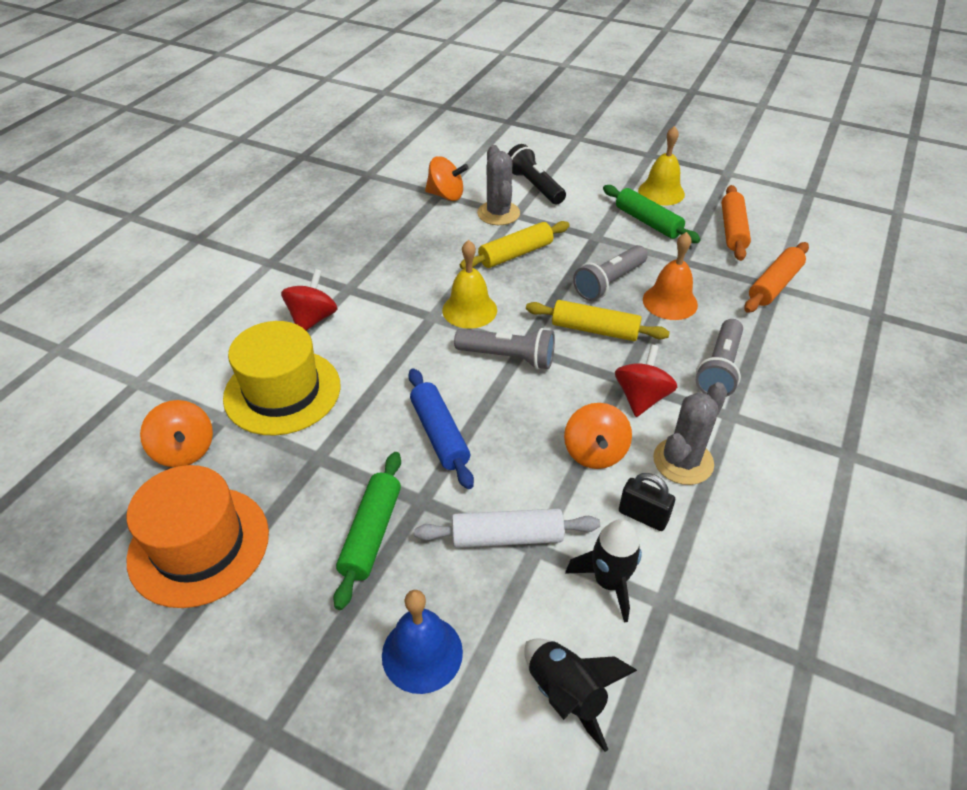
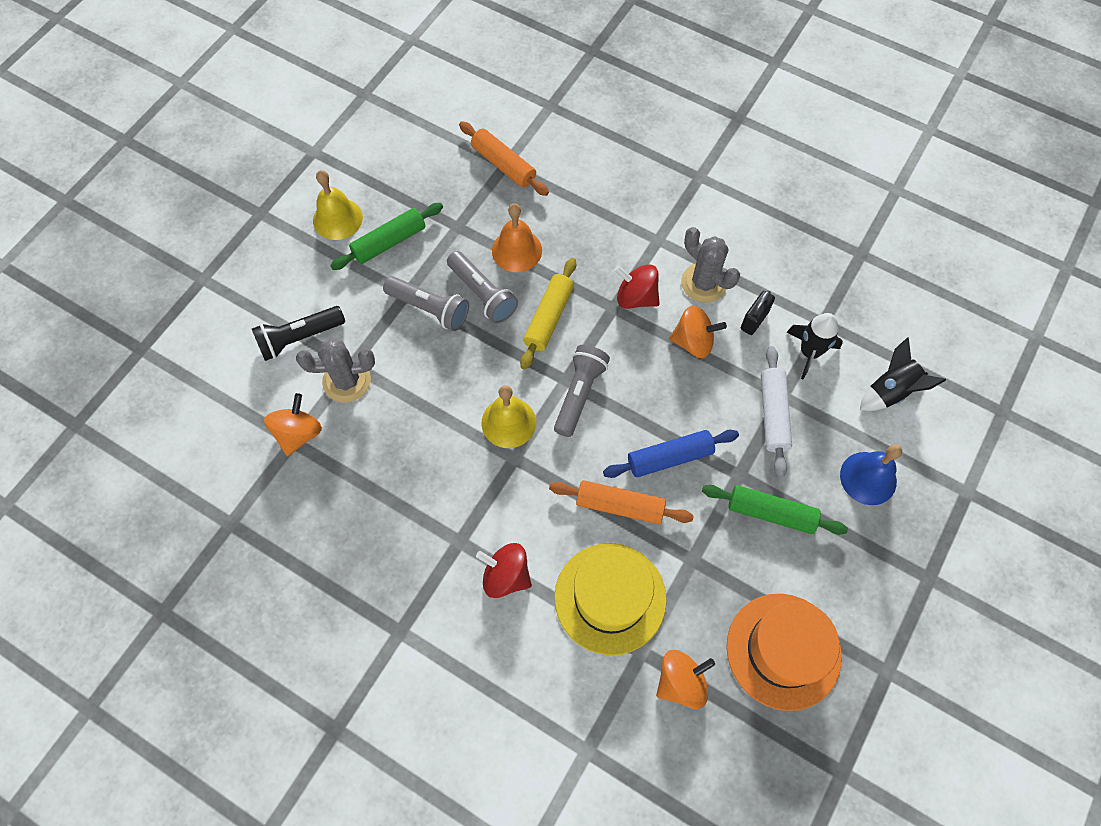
camera: 85 degrees left, 20 degrees up
(515, 254) = (424, 371): yellow rolling pin -> none
(719, 368) = (606, 234): grey flashlight -> grey flashlight (429, 309)
(732, 230) = (416, 174): orange rolling pin -> orange rolling pin (619, 506)

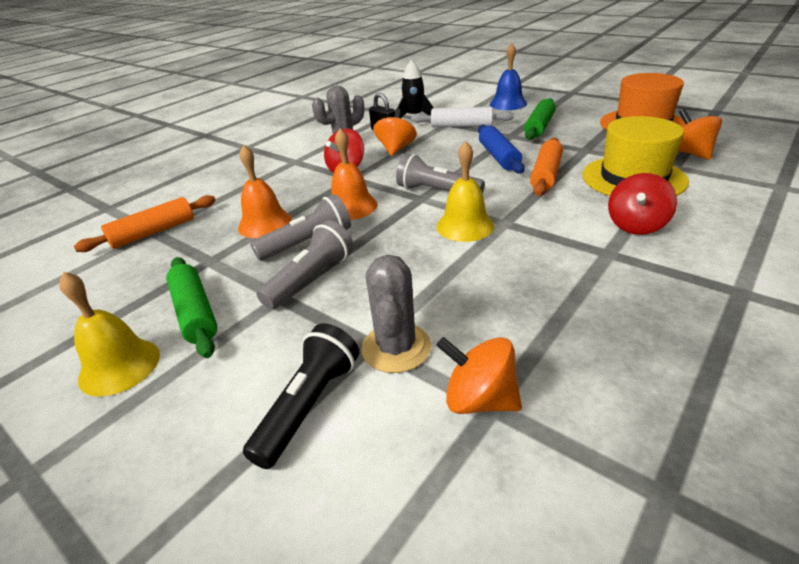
camera: 80 degrees left, 30 degrees down
(299, 338) = (309, 405): black flashlight -> black flashlight turned 135 degrees counterclockwise
(548, 318) = (351, 206): yellow rolling pin -> orange bell
(891, 391) = (446, 98): black rocket -> none

